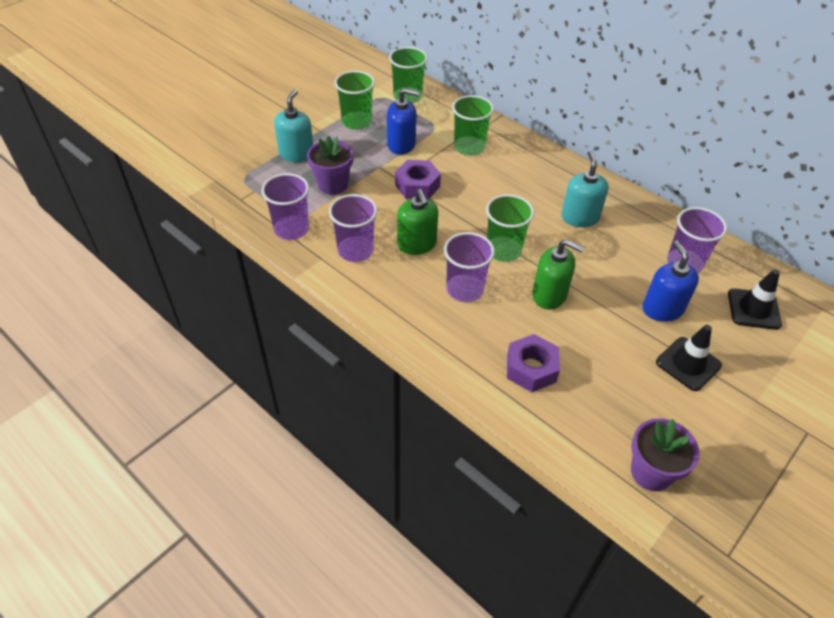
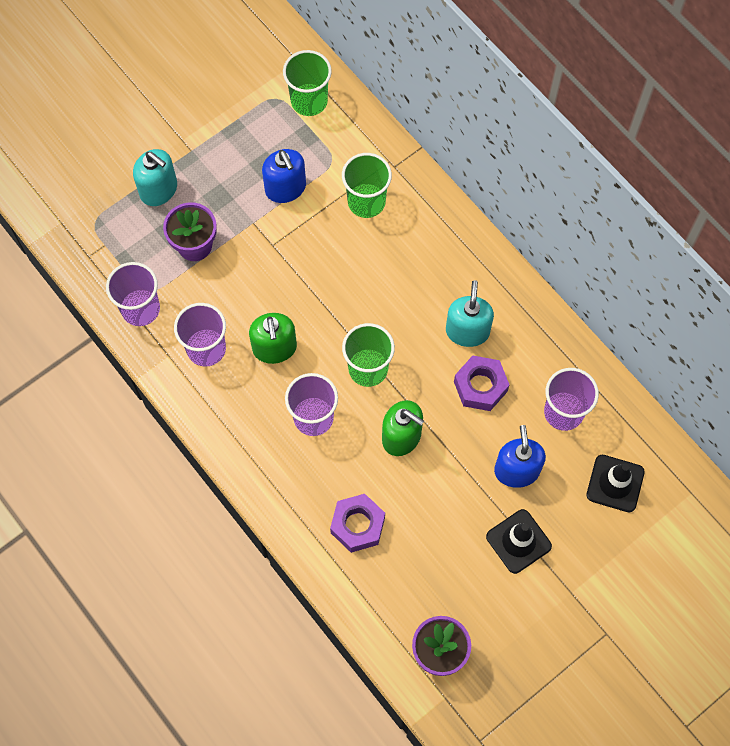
camera: 10 degrees right, 20 degrees up
(296, 154) = (159, 189): turquoise soap dispenser -> turquoise soap dispenser turned 105 degrees clockwise
(356, 122) = (238, 141): green cup -> none
(401, 145) = (285, 188): blue soap dispenser -> blue soap dispenser turned 45 degrees clockwise
(417, 186) = (292, 259): purple nut -> purple nut (480, 386)

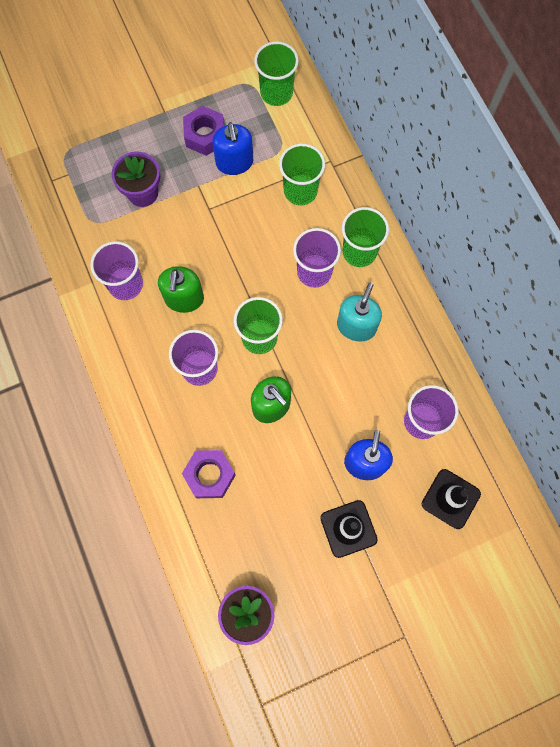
camera: 15 degrees right, 5 degrees up
(140, 309) = (81, 236): purple cup -> purple cup (314, 272)
(159, 189) = (127, 138): turquoise soap dispenser -> none
(448, 251) = (359, 252): none -> green cup
(480, 386) = (354, 378): purple nut -> purple nut (205, 135)

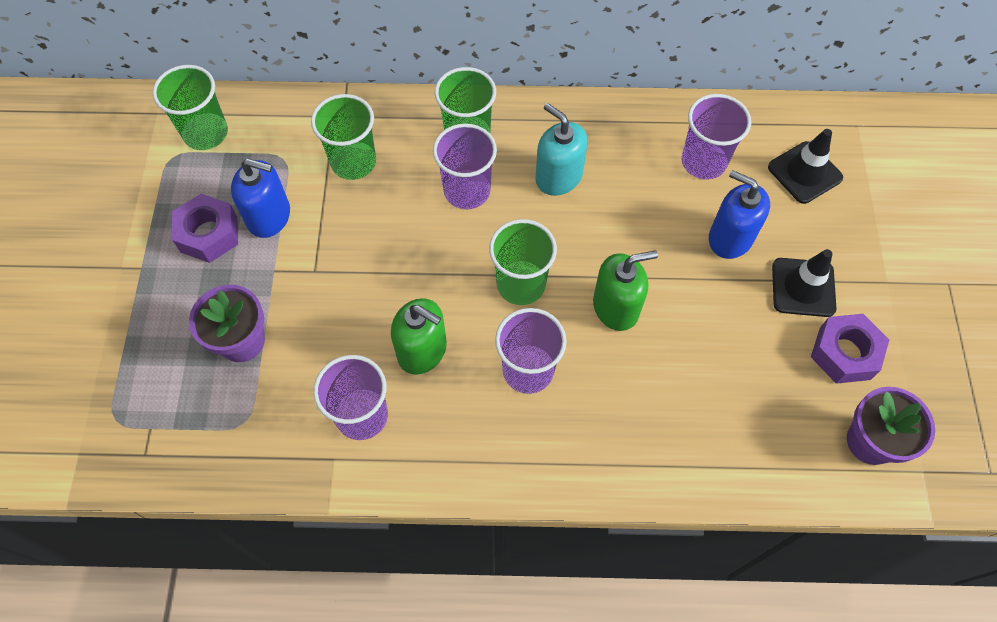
camera: 65 degrees left, 10 degrees down
(209, 475) = (677, 416): purple nut -> purple nut (844, 353)

